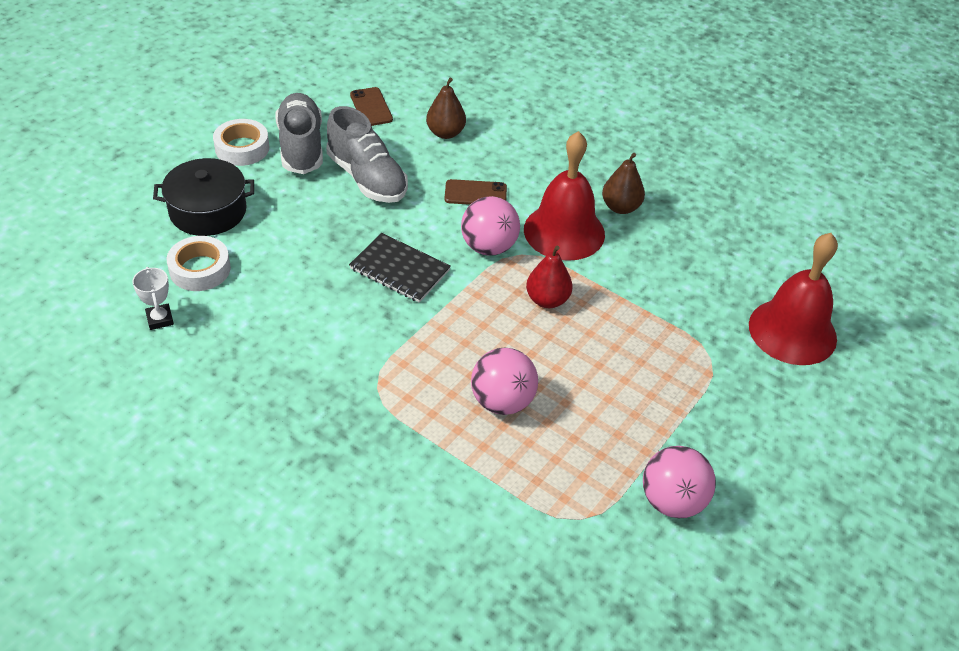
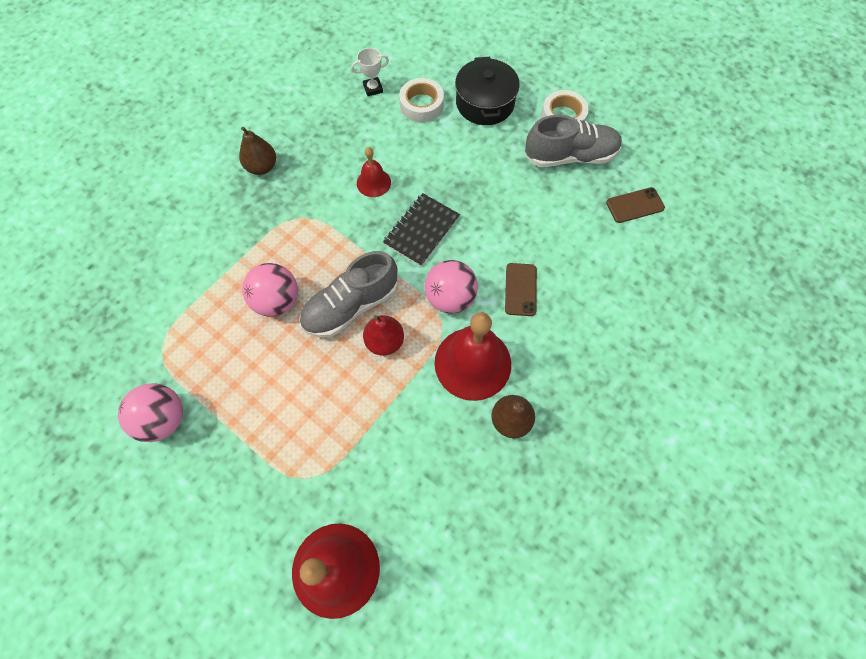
camera: 95 degrees right, 20 degrees up
(325, 314) = (373, 182): none -> red bell
(367, 178) = (533, 205): grey shoe -> grey shoe (351, 306)
(445, 133) = (606, 266): brown pear -> brown pear (262, 167)

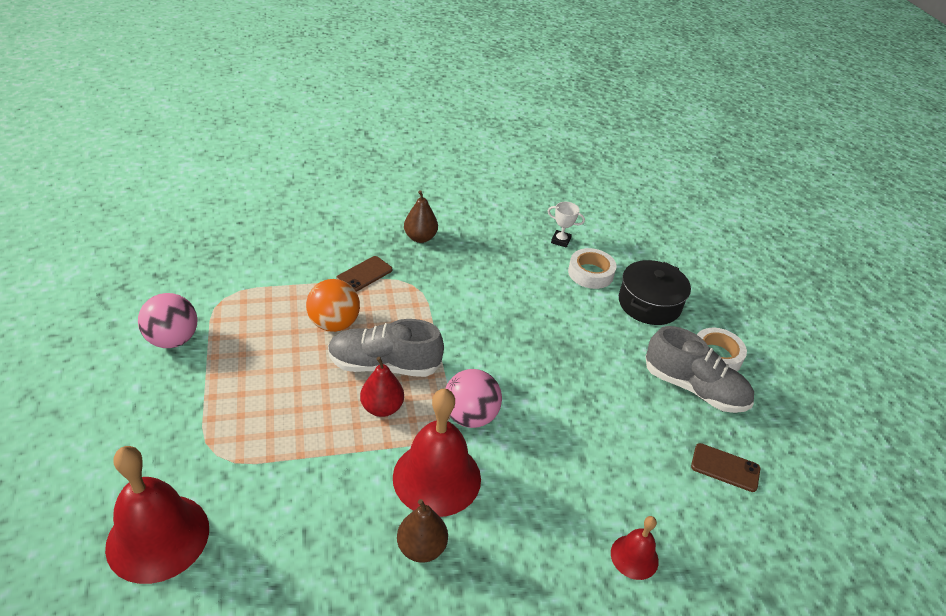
camera: 35 degrees right, 25 degrees down
(277, 301) = (334, 324): pink ball -> orange ball
(373, 182) = (494, 298): red bell -> red bell (634, 557)
(421, 230) = (498, 354): black notebook -> none
(520, 289) = (540, 454): brown phone -> brown phone (364, 274)

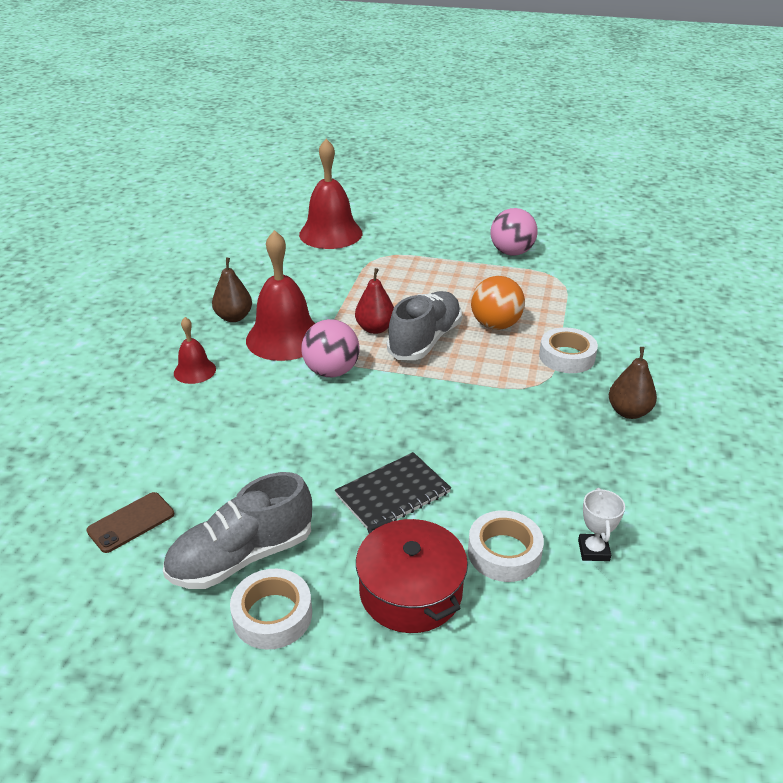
camera: 120 degrees right, 5 degrees down
(364, 274) = (567, 356): brown phone -> white tape
(560, 241) = (593, 550): white trophy -> white trophy turned 45 degrees counterclockwise
(584, 332) = (393, 494): none -> black notebook
(634, 557) = (122, 414): red bell -> red bell (194, 371)
(649, 304) = (411, 591): black pot -> red pot

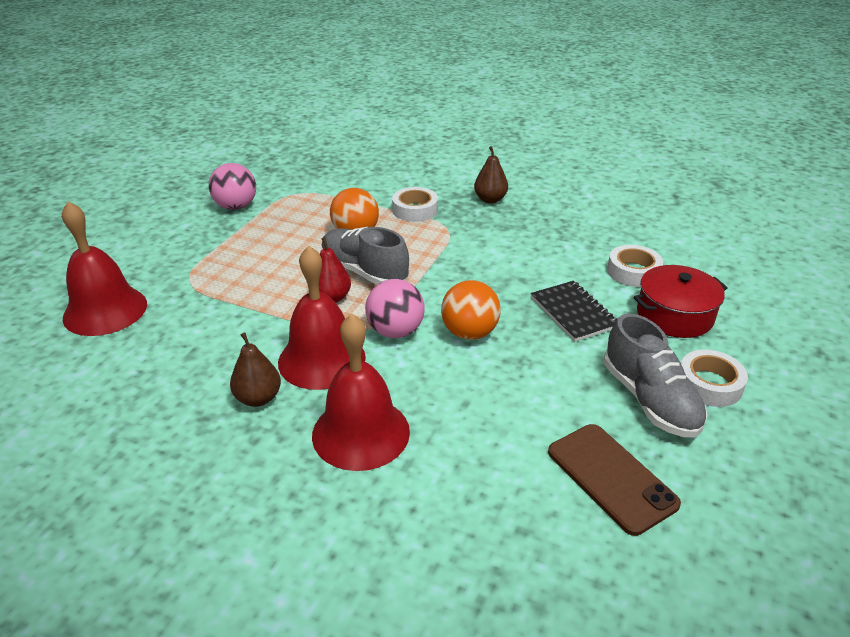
camera: 80 degrees left, 0 degrees up
(131, 522) = (611, 477): brown phone -> brown phone, size x1.58
(194, 371) = (361, 432): red bell -> red bell, size x1.95
(338, 417) = (469, 333): none -> orange ball
(593, 550) = (628, 238): white trophy -> none

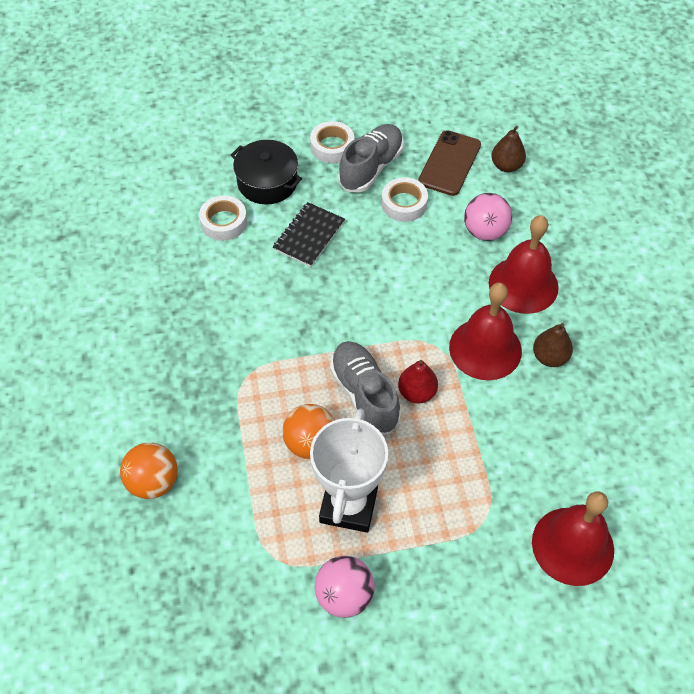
camera: 125 degrees left, 20 degrees up
(288, 230) = (348, 505): none -> white trophy
(364, 272) = (364, 394): grey shoe -> grey shoe turned 150 degrees clockwise
(395, 331) = (419, 325): pink ball -> pink ball (485, 231)
(415, 210) = (231, 422): white tape -> white tape (404, 204)
(469, 333) = (383, 282): orange ball -> orange ball (153, 482)
(490, 199) = (165, 372): brown pear -> brown pear (506, 166)
(674, 315) = (267, 182): red pot -> black pot

